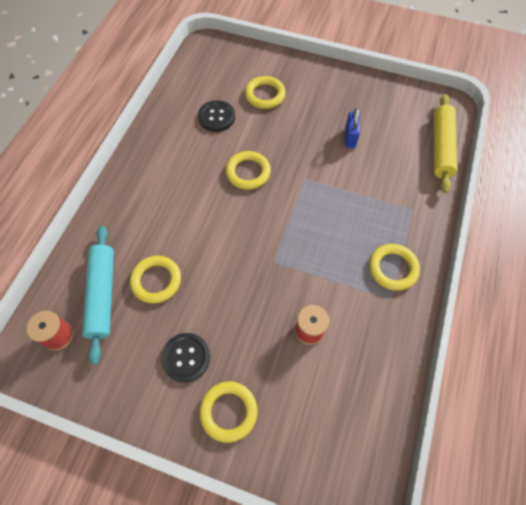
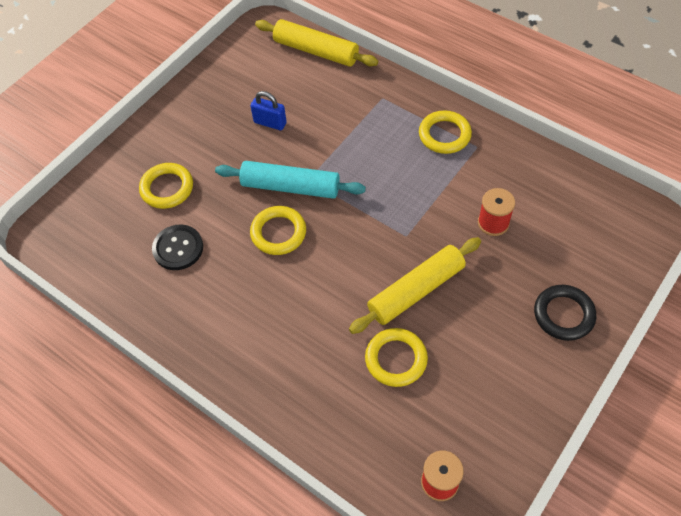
camera: 70 degrees left, 5 degrees down
(102, 295) = (398, 423): turquoise rolling pin -> turquoise rolling pin (290, 187)
(186, 357) = (498, 344): black button -> none
(222, 281) = (416, 290): none -> yellow rolling pin
(228, 411) = (563, 314): yellow ring -> black ring

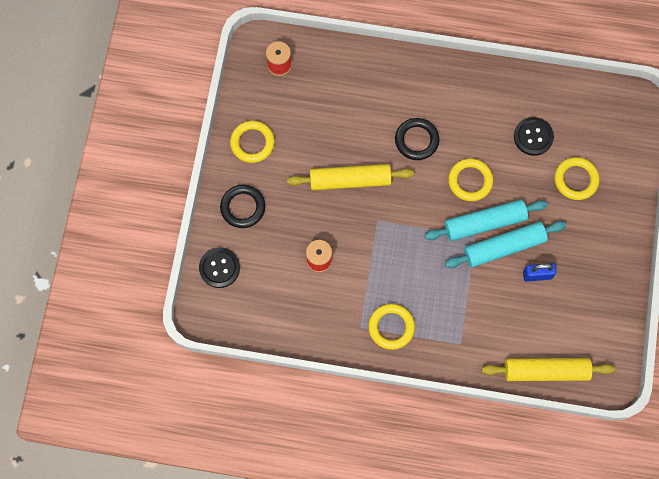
camera: 150 degrees right, 15 degrees up
(285, 158) = (504, 247): none -> turquoise rolling pin
(311, 301) = (416, 140): none -> black ring
(396, 359) = (340, 126): yellow ring -> yellow ring (252, 143)
(416, 290) = (350, 180): yellow rolling pin -> yellow rolling pin turned 60 degrees clockwise
(616, 260) = (219, 268): none -> black button

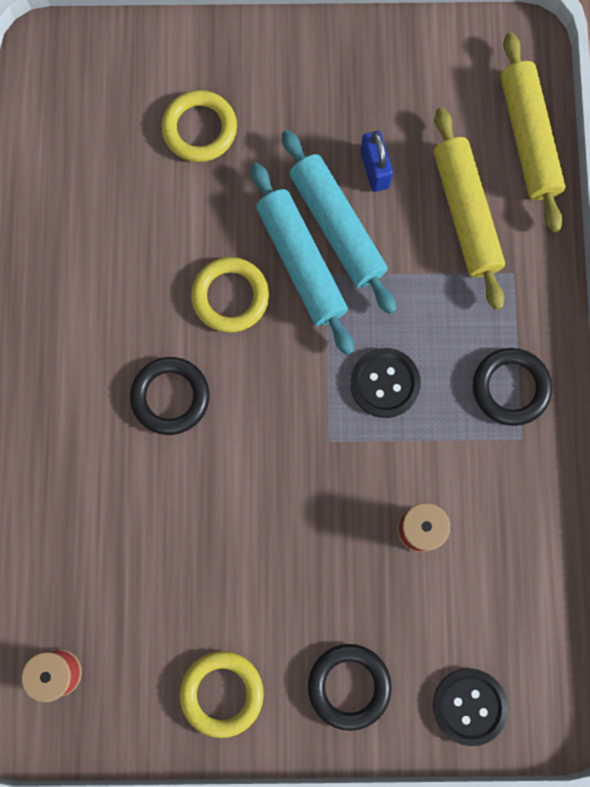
camera: 100 degrees left, 5 degrees up
(350, 180) = (264, 501): yellow rolling pin -> yellow rolling pin (466, 213)
(391, 327) = (510, 388): yellow ring -> black ring
(533, 137) = (134, 204): black button -> black button (384, 383)

